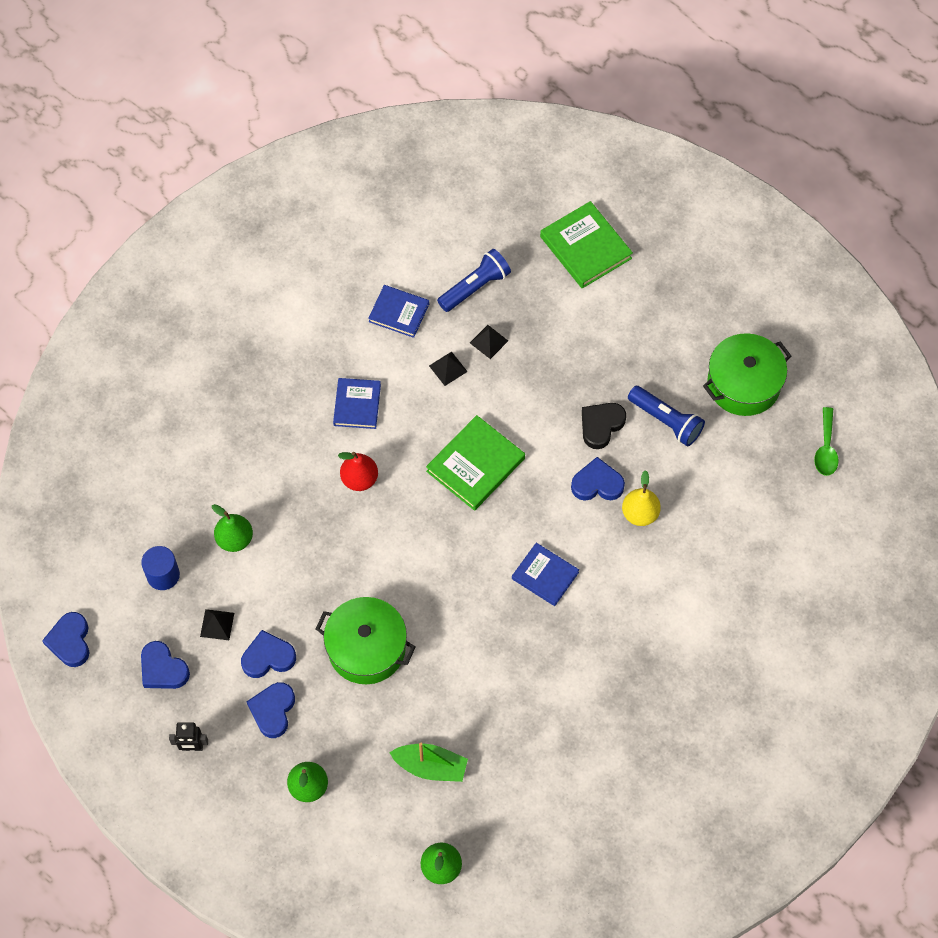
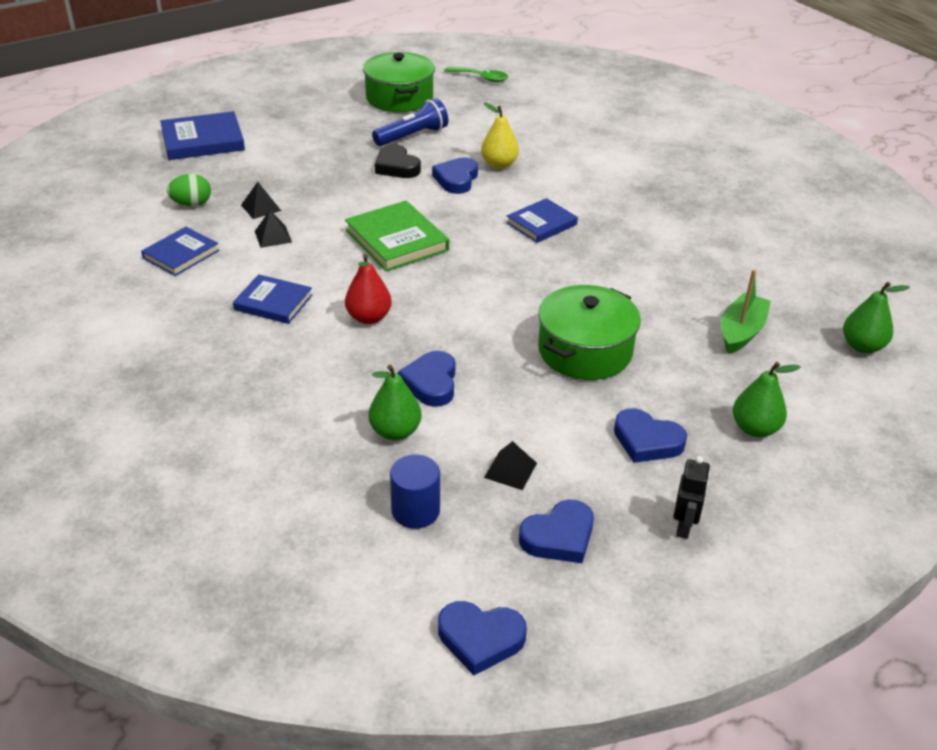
camera: 75 degrees left, 25 degrees down
(268, 657) = (572, 432): blue heart -> blue heart (431, 383)
(475, 287) = (192, 204): blue flashlight -> green egg
(585, 247) = (203, 140): green book -> blue book

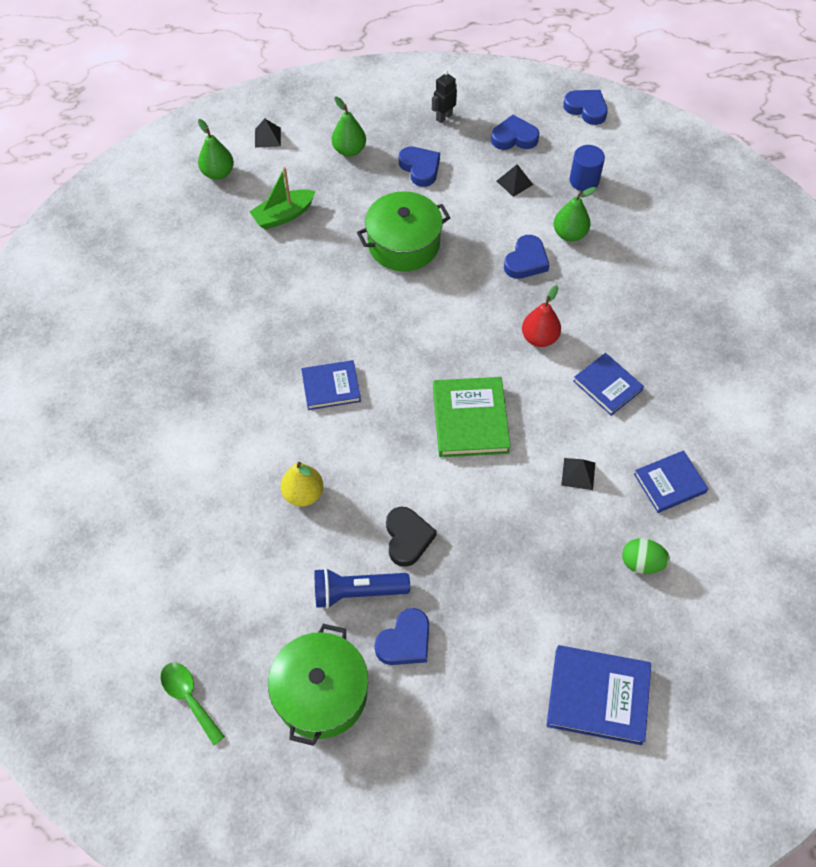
camera: 150 degrees left, 20 degrees up
(261, 208) = (574, 525): black pyramid -> black pyramid (267, 137)
(456, 179) = (361, 487): blue heart -> blue heart (405, 641)

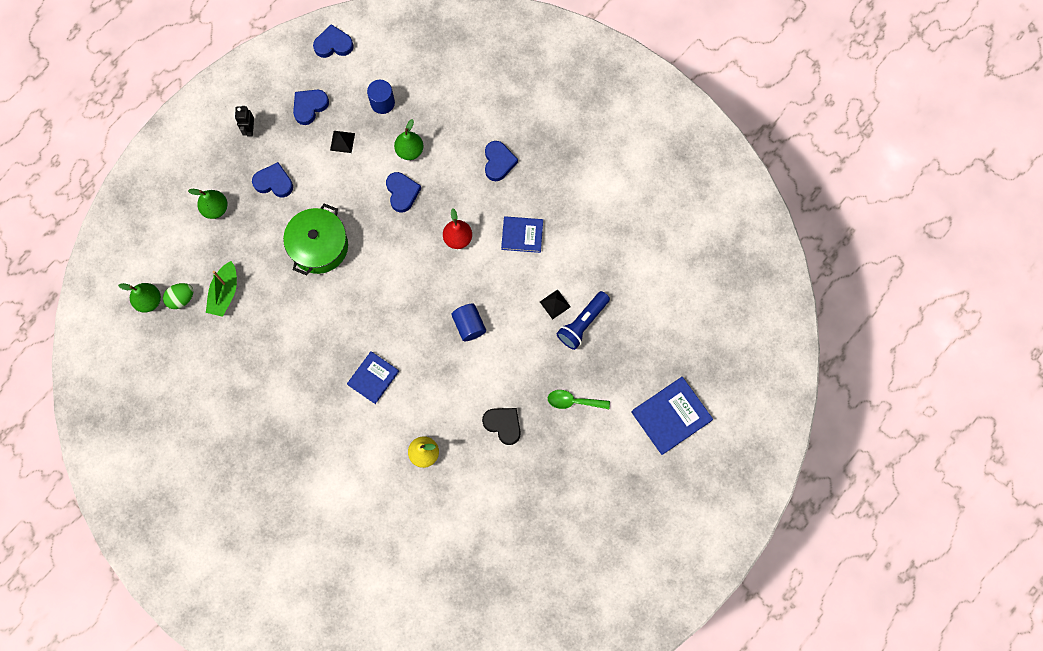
camera: 45 degrees left, 15 degrees up
(189, 698) = (481, 612): green spoon -> green spoon (573, 401)
(267, 137) = (151, 246): black pyramid -> none
(321, 693) = (542, 545): green pot -> none
(357, 592) = (507, 478): blue flashlight -> blue flashlight (582, 323)
(405, 641) = (556, 479): blue heart -> blue heart (498, 162)
(470, 419) = (469, 325): green book -> blue cylinder
(641, 563) = (630, 325): green egg -> green egg (181, 299)
(669, 483) = (605, 265): blue book -> none

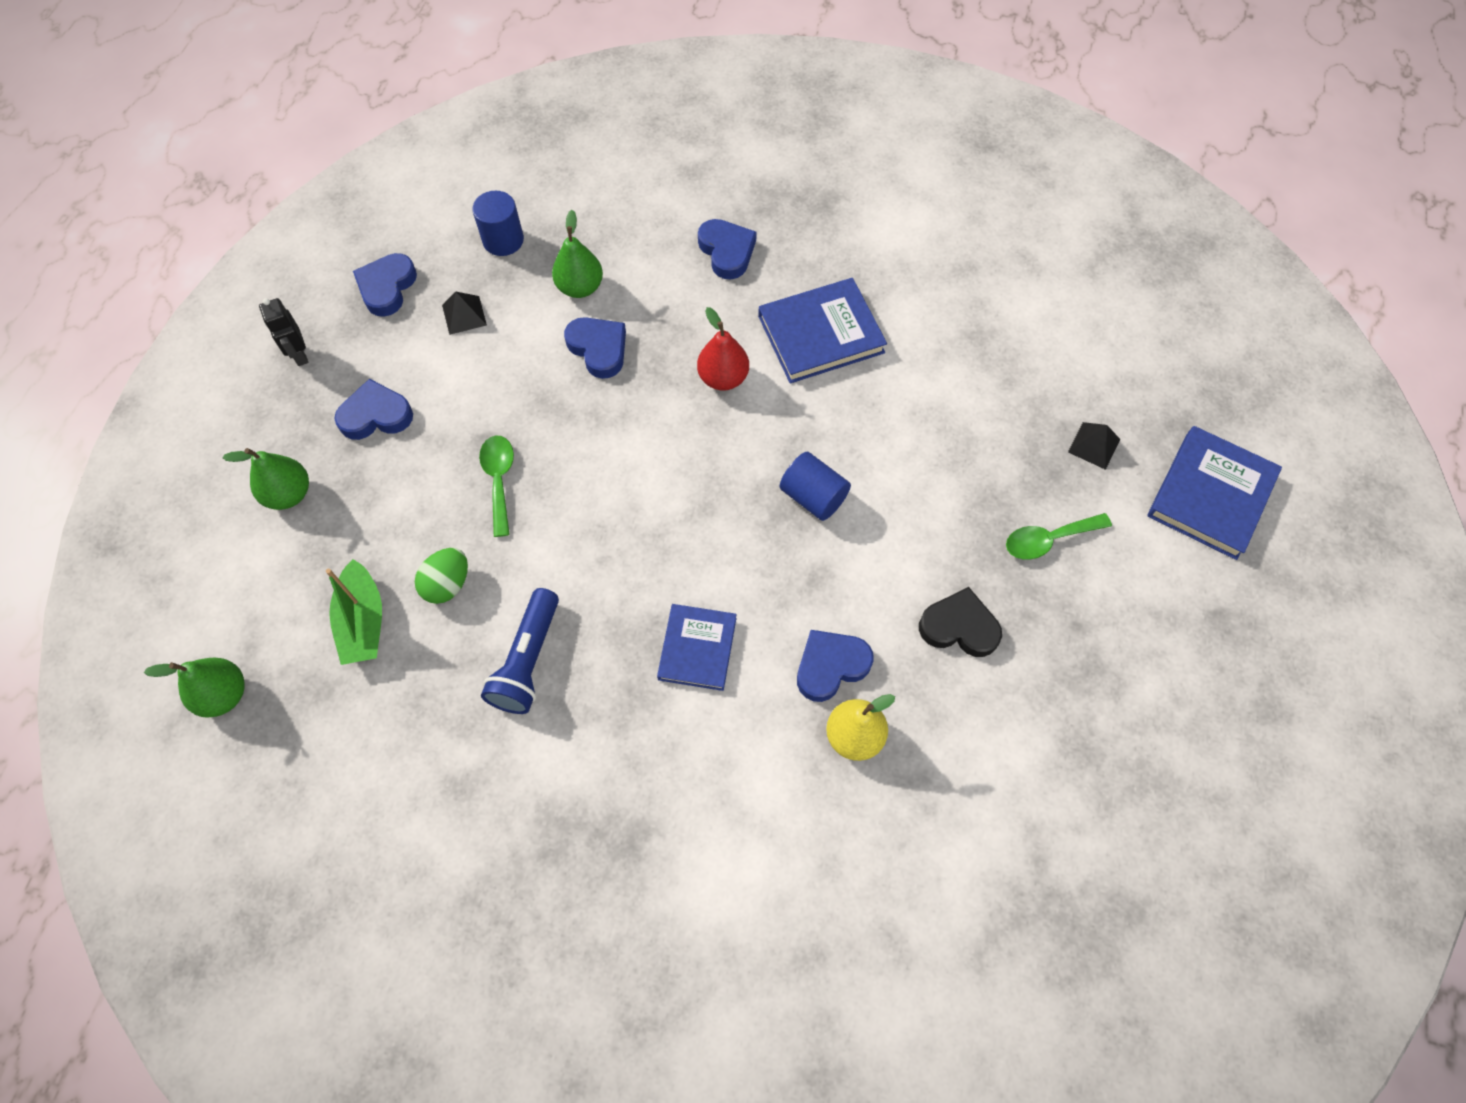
camera: 25 degrees left, 10 degrees down
(181, 299) = (285, 665): green egg -> green egg (447, 584)
(319, 246) = (499, 480): green pot -> green spoon
(333, 44) = (386, 193): blue heart -> blue heart (831, 666)
(522, 235) = (821, 334): blue book -> blue book, size x1.51
(555, 304) = (929, 409): black pyramid -> black pyramid (1094, 445)
(582, 323) = (989, 419): blue flashlight -> blue flashlight (528, 661)

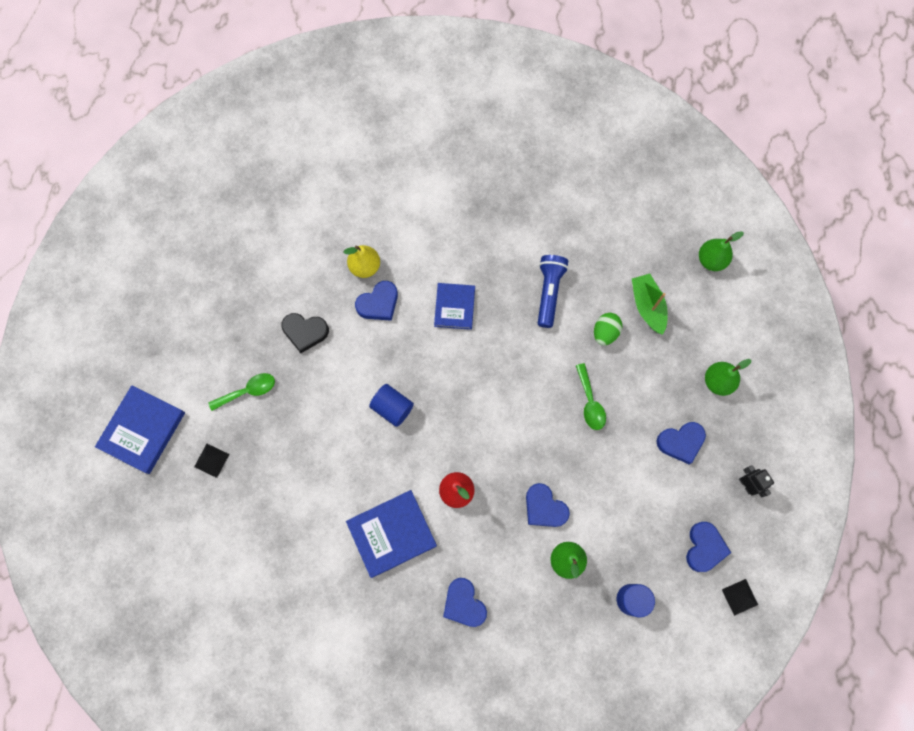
camera: 175 degrees right, 10 degrees up
(464, 315) = (643, 528): black pyramid -> black pyramid (739, 597)

